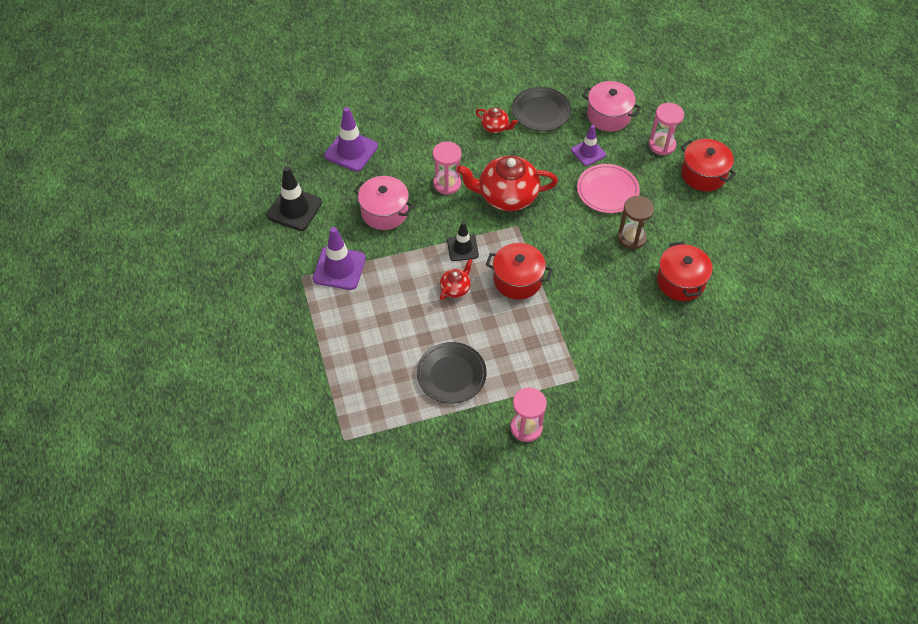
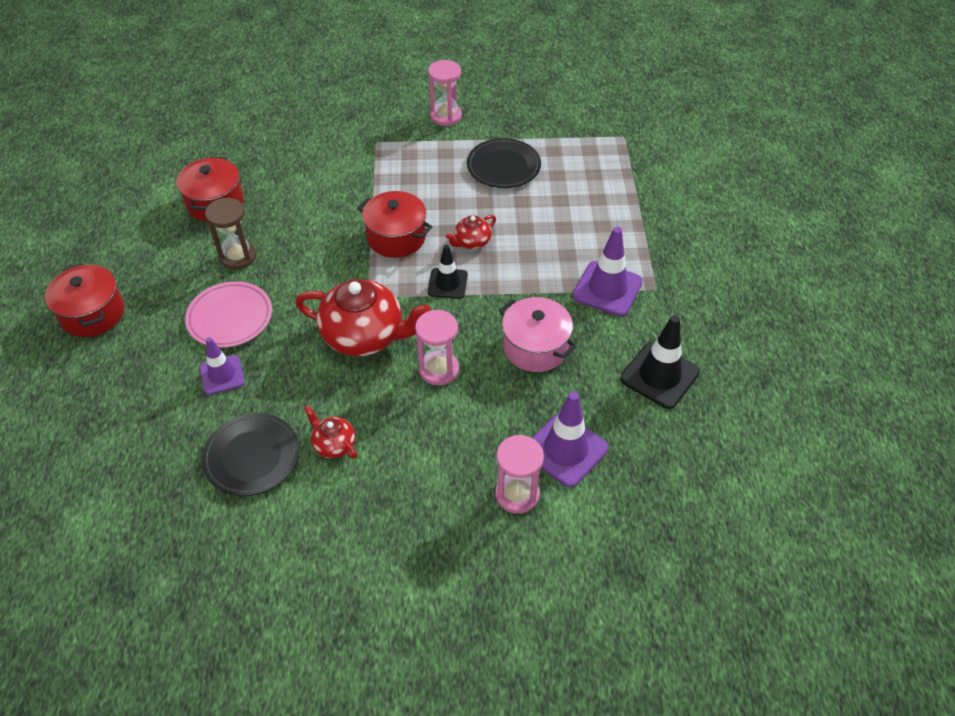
camera: 165 degrees left, 5 degrees down
(608, 116) = (156, 427): pink pot -> none
(662, 145) = (114, 365): pink hourglass -> pink hourglass (517, 494)

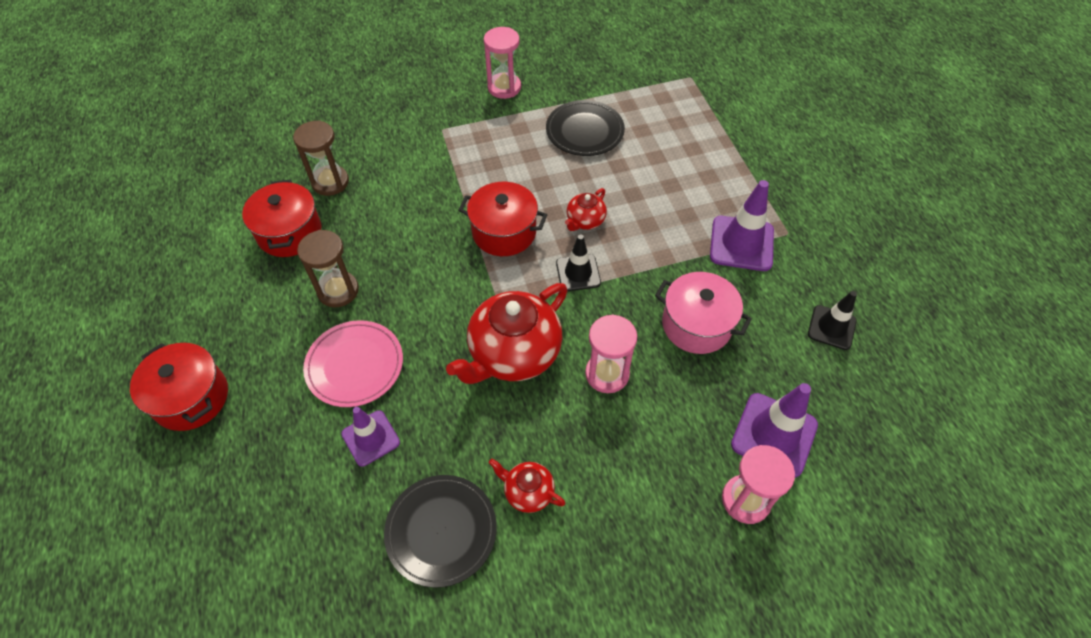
camera: 15 degrees left, 5 degrees up
(263, 168) = (330, 182): none -> brown hourglass
(365, 336) = (513, 353): red teapot -> red teapot turned 135 degrees clockwise
(659, 375) = (831, 327): black traffic cone -> black traffic cone, size x0.65

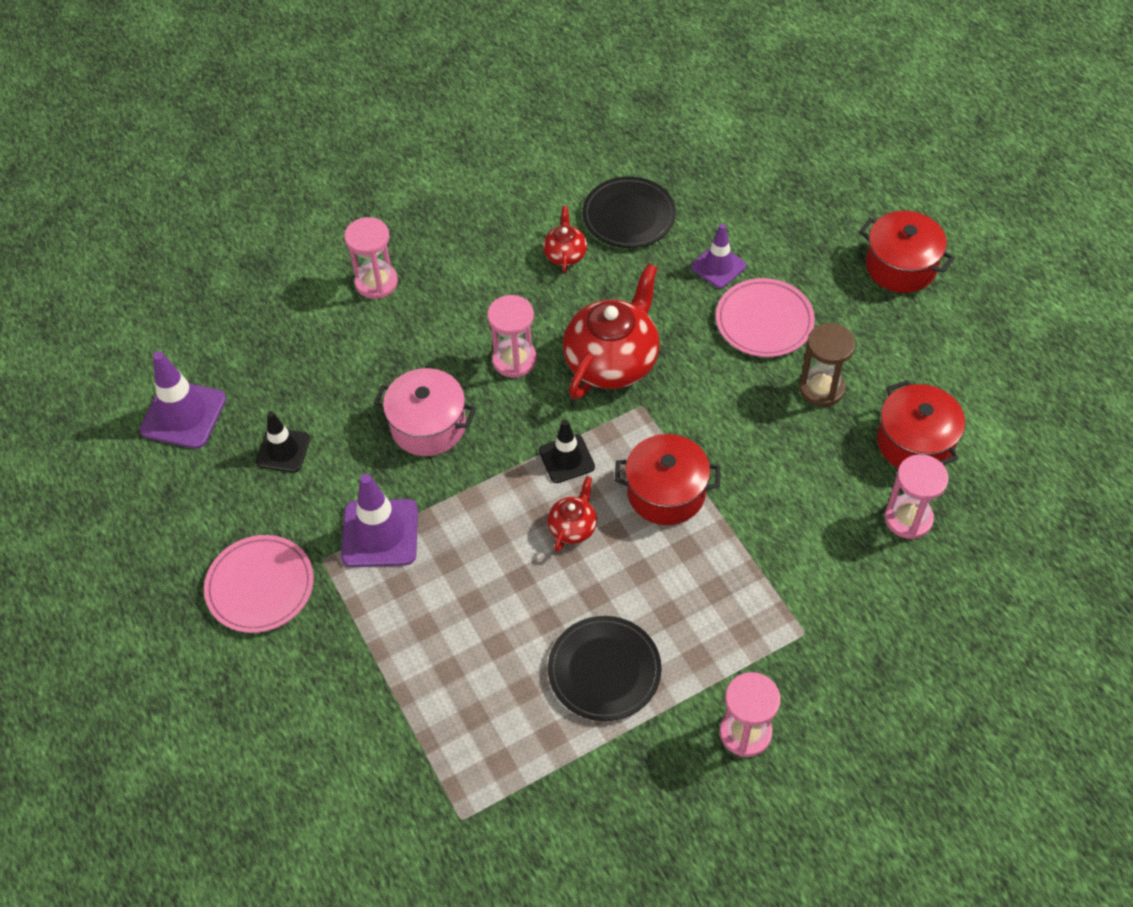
camera: 170 degrees right, 0 degrees up
(330, 182) = (908, 518): brown hourglass -> pink hourglass
(528, 492) = (565, 254): red teapot -> red teapot turned 105 degrees counterclockwise
(774, 434) = (350, 337): purple traffic cone -> purple traffic cone (183, 414)
(837, 223) = (260, 586): none -> pink plate

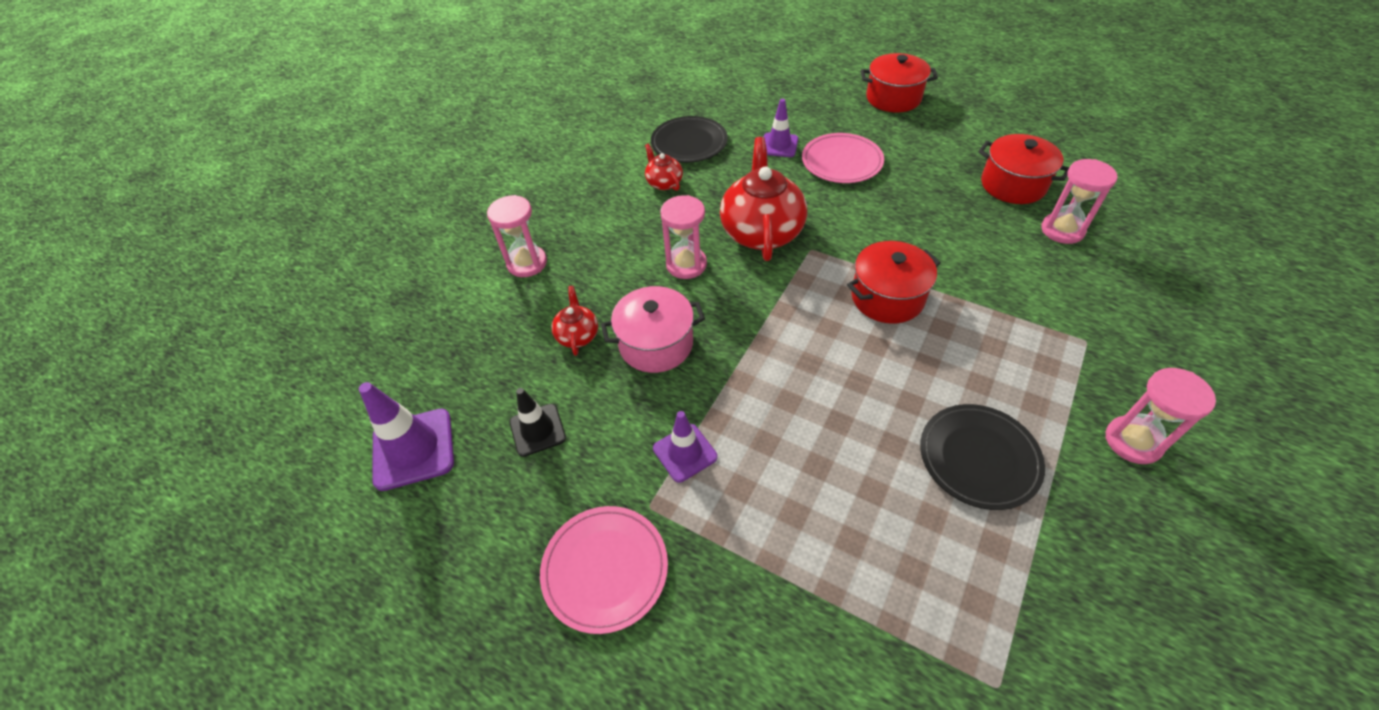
camera: 30 degrees left, 5 degrees down
(380, 533) = (685, 453): purple traffic cone -> purple traffic cone, size x0.65
(566, 459) = (790, 312): black traffic cone -> none
(573, 527) = (843, 358): red teapot -> red teapot (577, 335)
(821, 388) = (920, 182): brown hourglass -> none

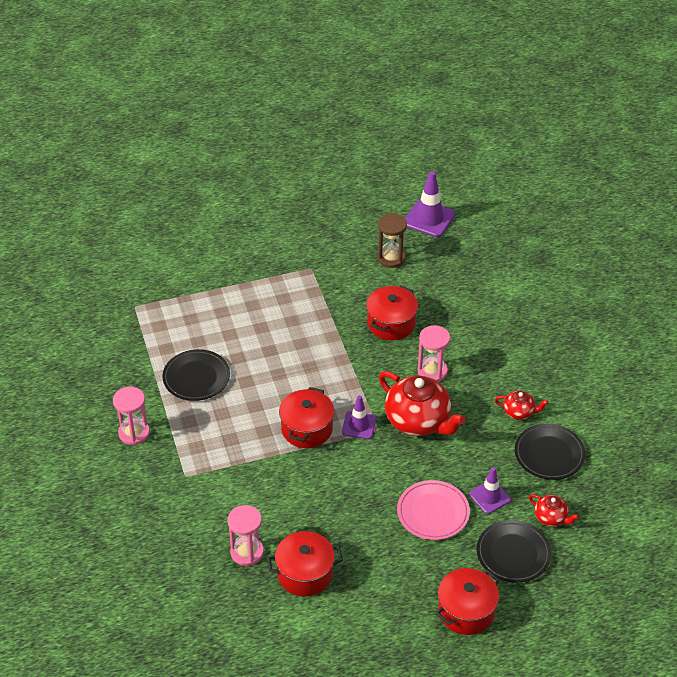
camera: 130 degrees right, 5 degrees down
(527, 263) = (514, 312): pink hourglass -> none
(537, 430) = (391, 258): black traffic cone -> brown hourglass
(577, 335) = (433, 301): red teapot -> red teapot (551, 518)
(605, 569) = (301, 242): pink plate -> none
(656, 344) = (391, 323): pink pot -> red pot
(685, 453) = (320, 293): purple traffic cone -> purple traffic cone (359, 425)
(811, 107) = (513, 553): none -> black plate

